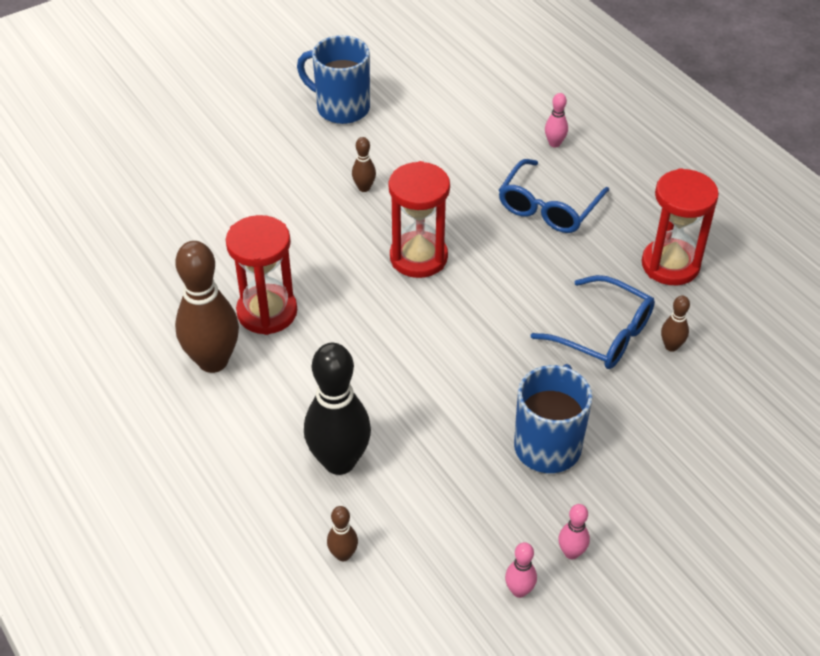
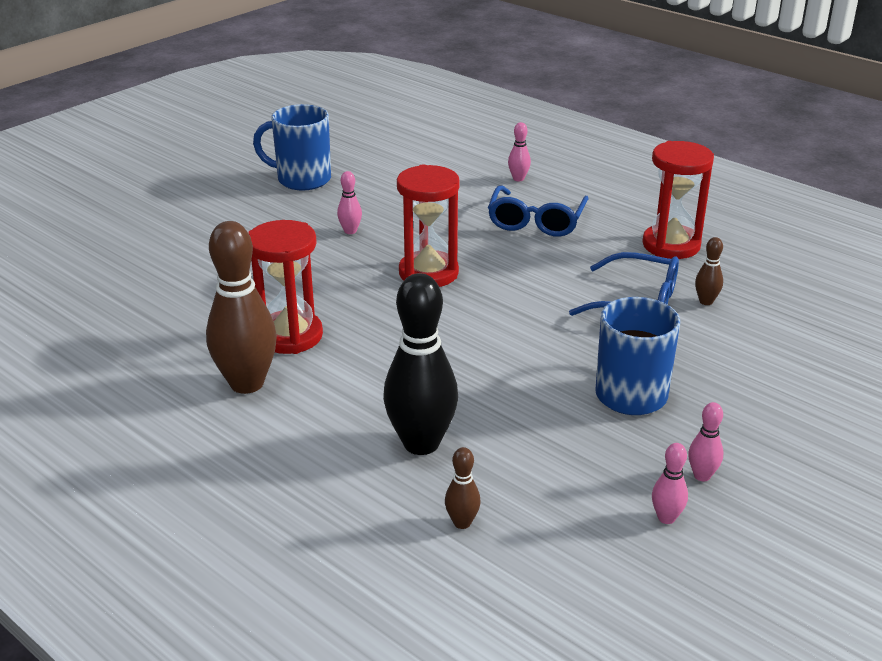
camera: 15 degrees left, 15 degrees down
(364, 188) = (350, 231): brown bowling pin -> pink bowling pin

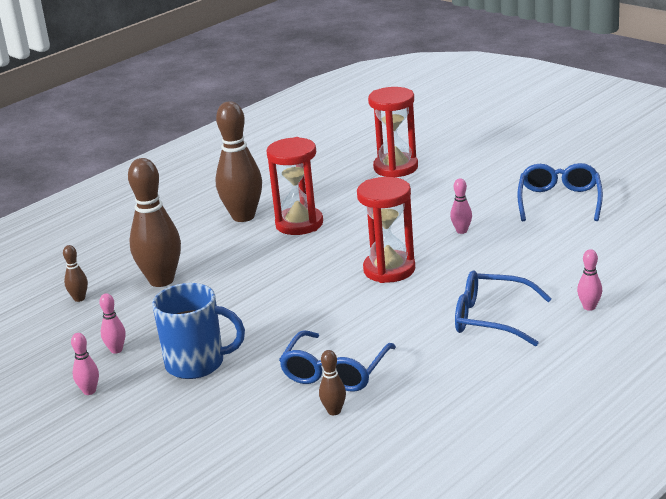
camera: 95 degrees right, 5 degrees down
(302, 179) = (559, 201): blue mug -> blue glasses
(421, 443) = (161, 280): black bowling pin -> brown bowling pin
(666, 518) = (52, 373): pink bowling pin -> pink bowling pin (116, 350)
(671, 245) = (447, 397): red hourglass -> red hourglass (396, 168)

